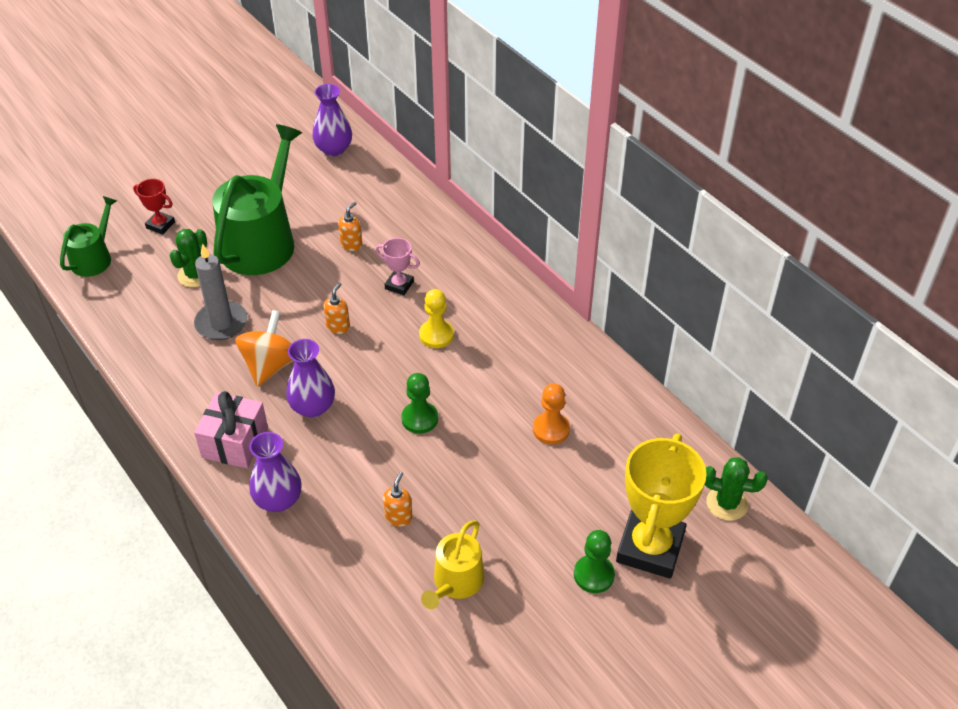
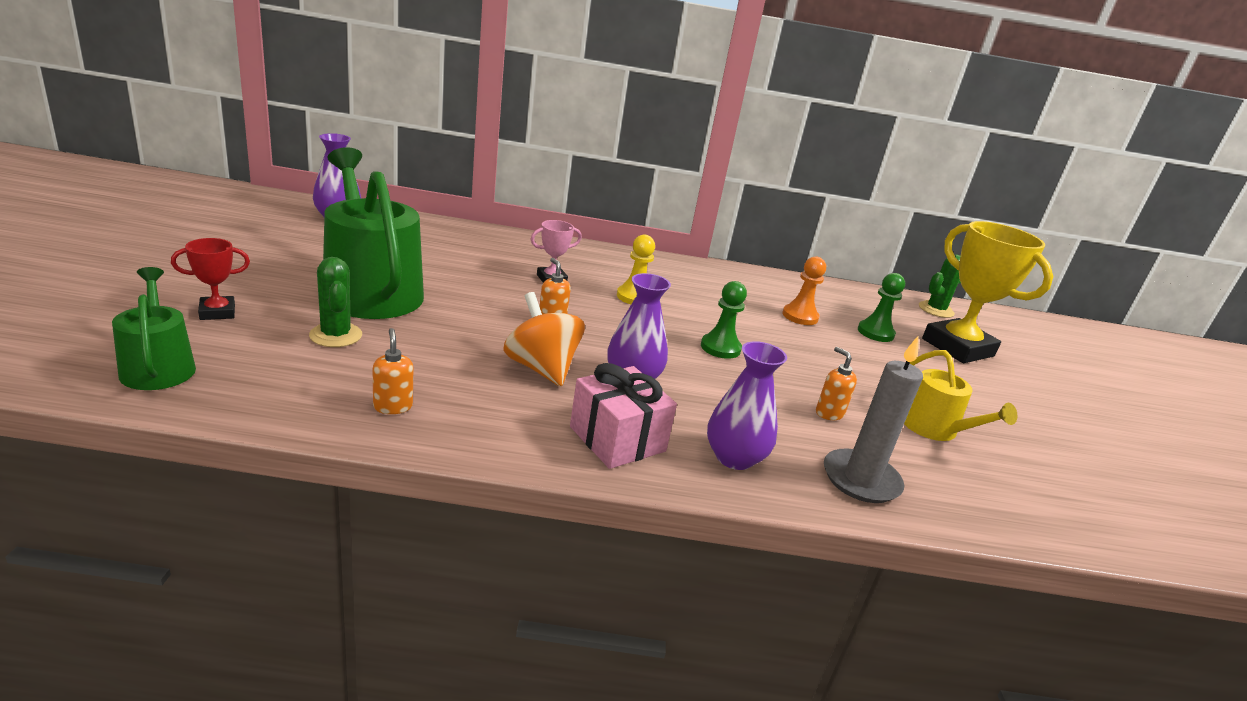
camera: 55 degrees left, 20 degrees down
(221, 323) = (434, 359): grey candle -> grey candle (861, 479)
(351, 245) = (465, 268): orange soap dispenser -> orange soap dispenser (393, 406)
(594, 575) = (970, 376): green pawn -> green pawn (875, 333)

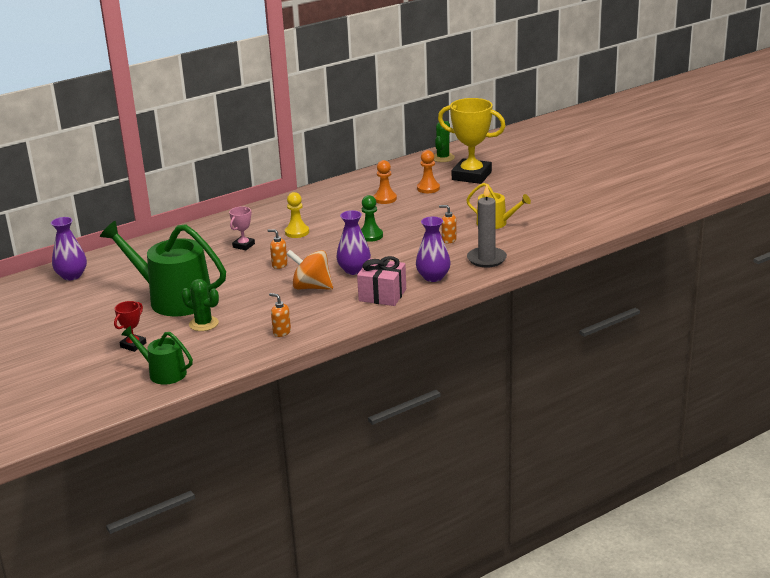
camera: 30 degrees left, 0 degrees up
(875, 333) = (428, 188): green pawn -> orange pawn

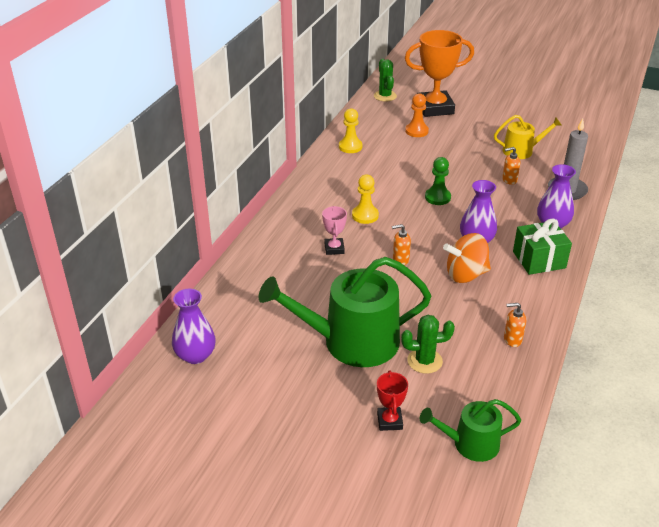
camera: 35 degrees left, 10 degrees up
(357, 186) = (350, 147): none -> yellow pawn
(382, 295) = (539, 260): pink gift -> green gift
(385, 199) = (394, 153): orange pawn -> none
(471, 176) = (434, 108): yellow trophy -> orange trophy

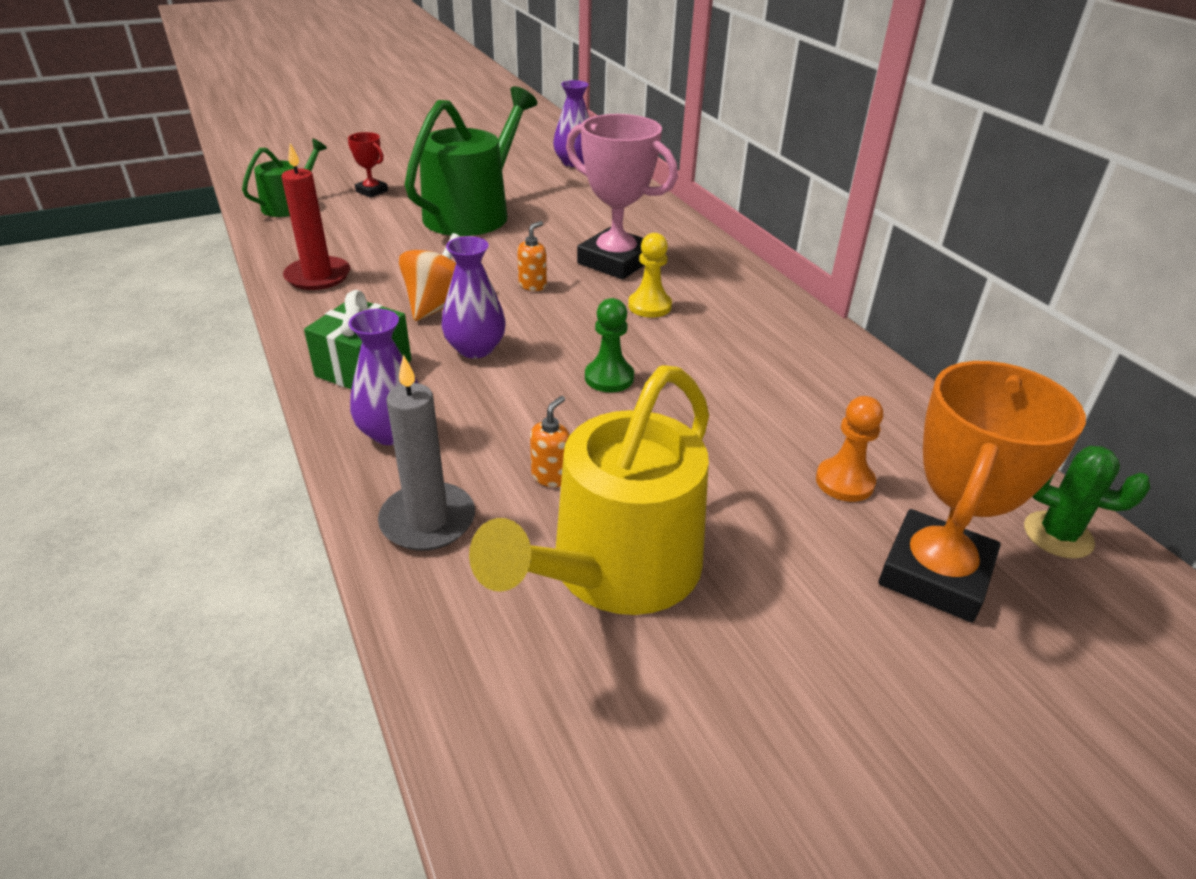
camera: 130 degrees right, 0 degrees up
(334, 248) = (615, 261): pink trophy -> pink trophy, size x2.15
(350, 147) = (854, 382): yellow pawn -> none
(424, 361) = (389, 228): green cactus -> none
(512, 339) = (318, 276): orange soap dispenser -> red candle
(522, 151) = (615, 570): yellow watering can -> yellow watering can, size x1.87

